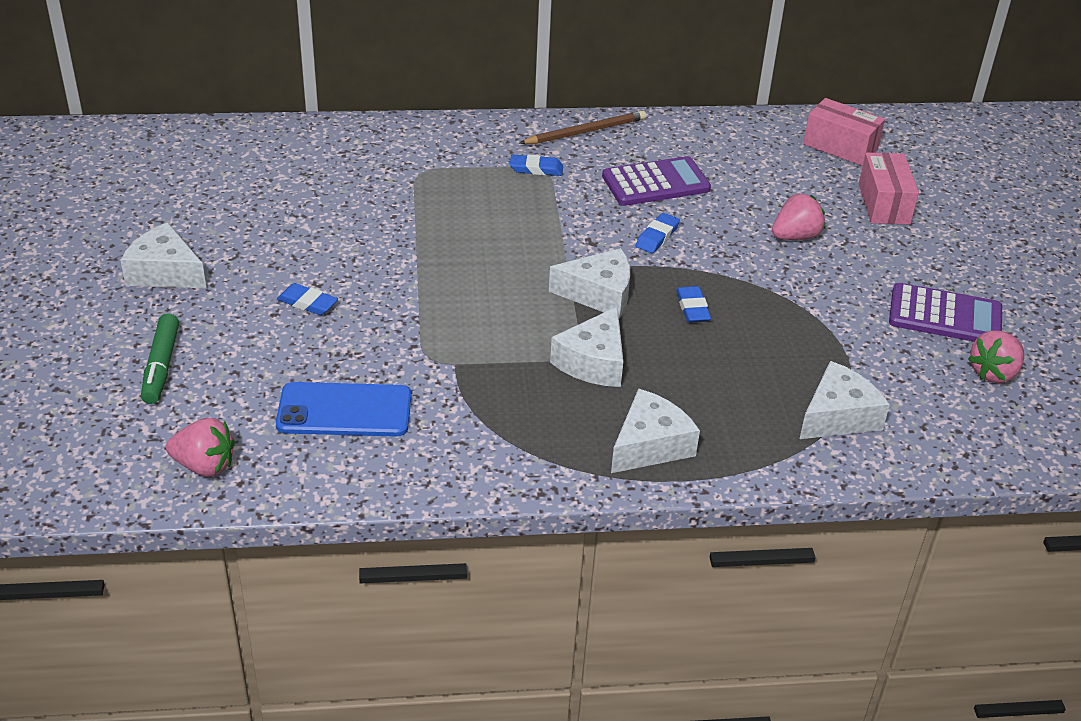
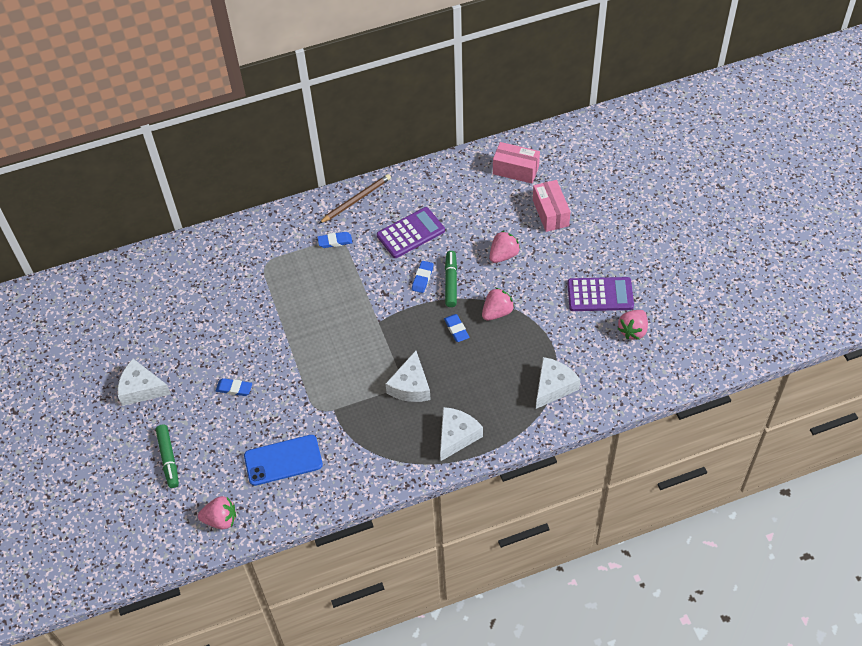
camera: 10 degrees left, 15 degrees up
(599, 294) = (400, 334): white cheese -> none
(701, 250) = (451, 282): none -> green marker
(766, 301) = (497, 312): none -> pink strawberry

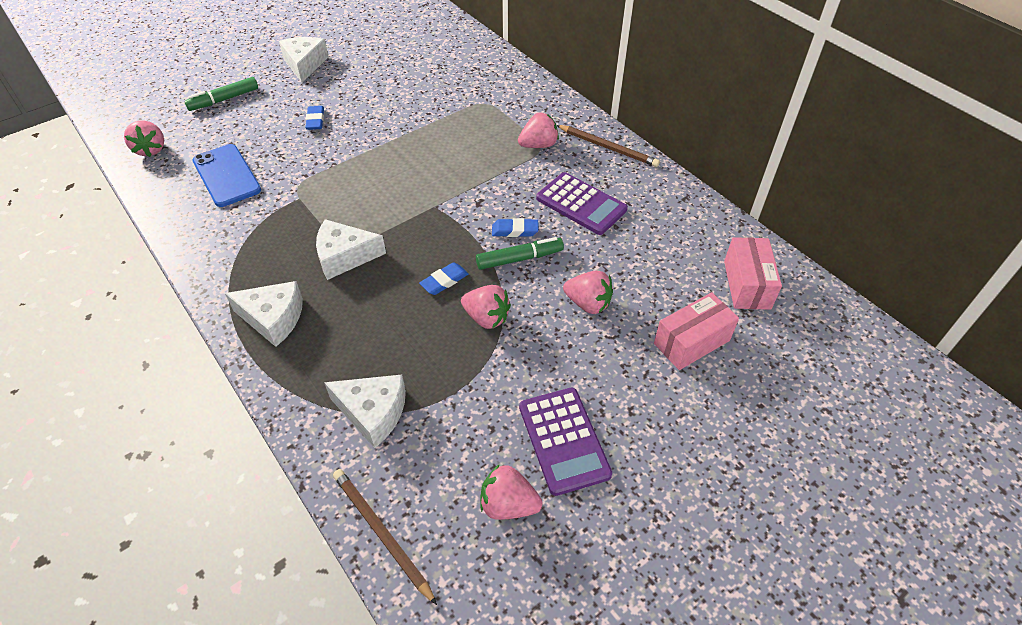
camera: 70 degrees right, 5 degrees down
(335, 241) = (538, 145): blue eraser -> pink strawberry
(635, 393) = (381, 533): none -> brown pencil

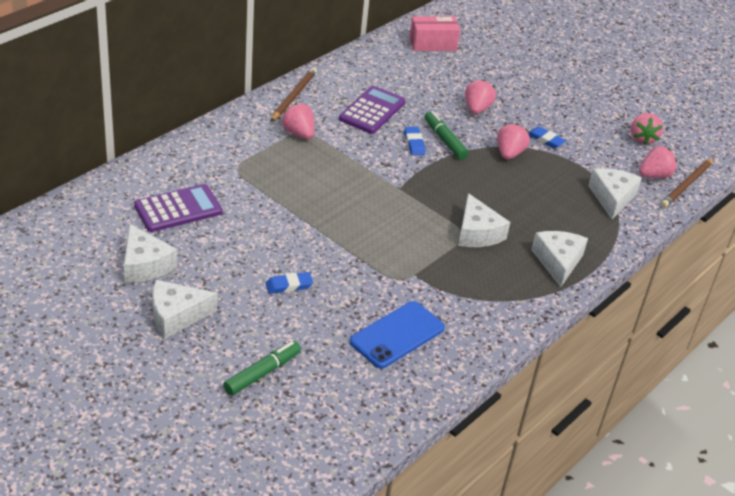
camera: 105 degrees left, 10 degrees down
(151, 149) = (371, 412): pink strawberry -> pink strawberry (654, 175)
(224, 100) = (262, 373): green marker -> green marker turned 90 degrees counterclockwise
(367, 53) = (145, 265): none -> white cheese
(444, 281) = (482, 176): blue eraser -> blue eraser (545, 140)
(563, 440) = (590, 119): purple calculator -> purple calculator (178, 209)
(691, 342) = (492, 69): pink box -> none

